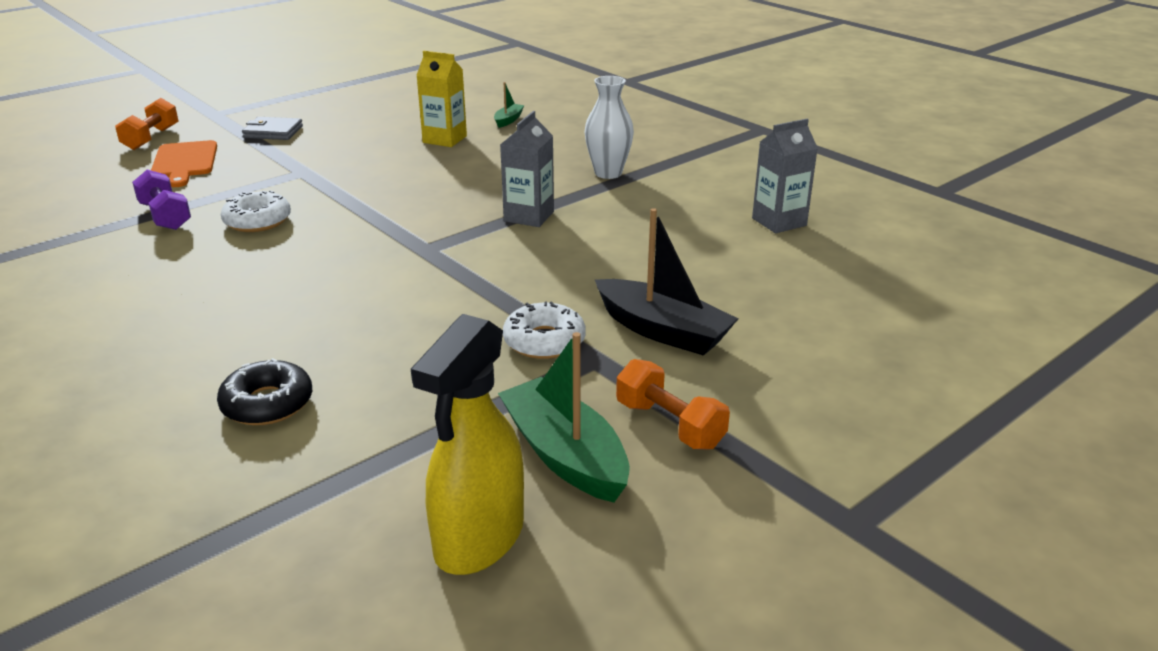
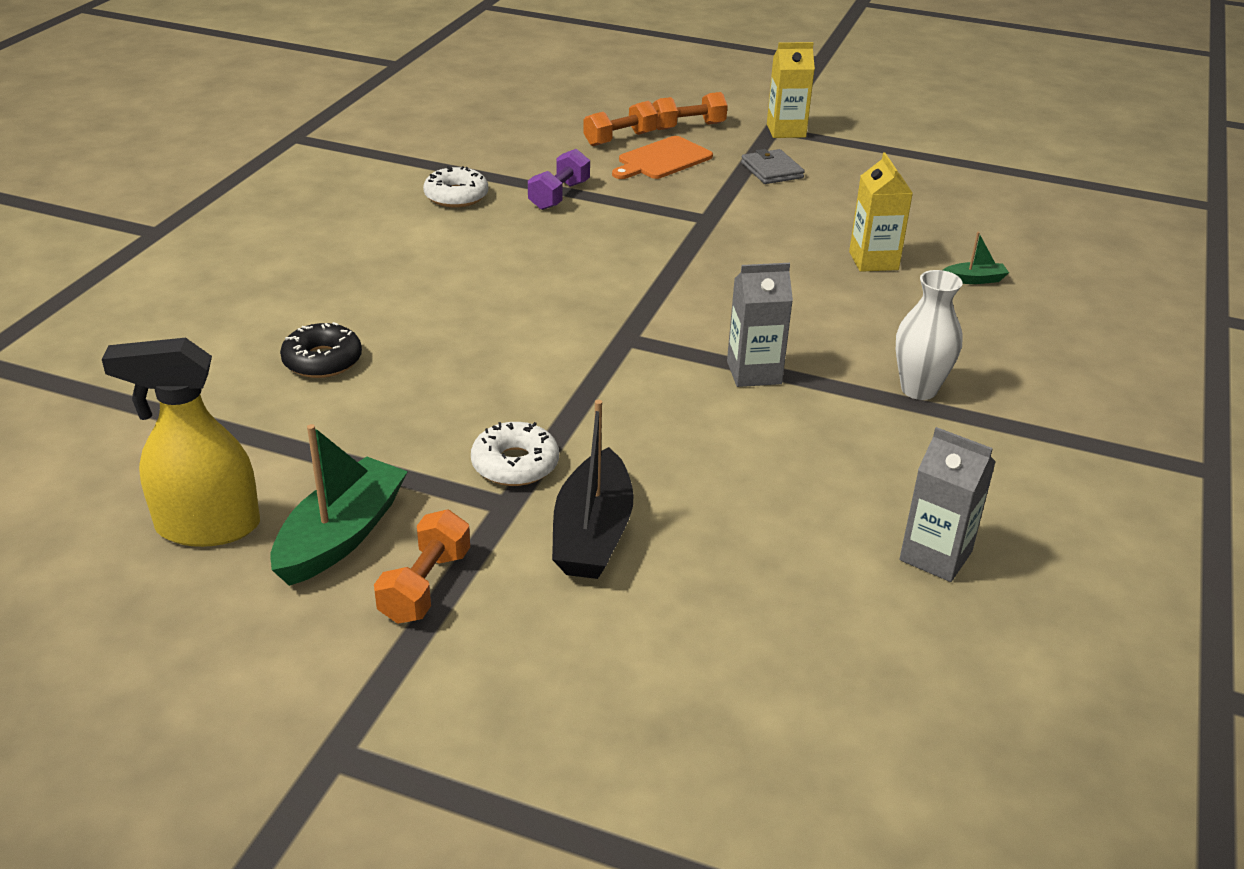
camera: 60 degrees right, 5 degrees up
(119, 167) = (620, 139): none -> orange dumbbell
(225, 111) = (786, 131): none -> yellow carton
(257, 221) = (593, 237): white donut -> white donut (456, 196)

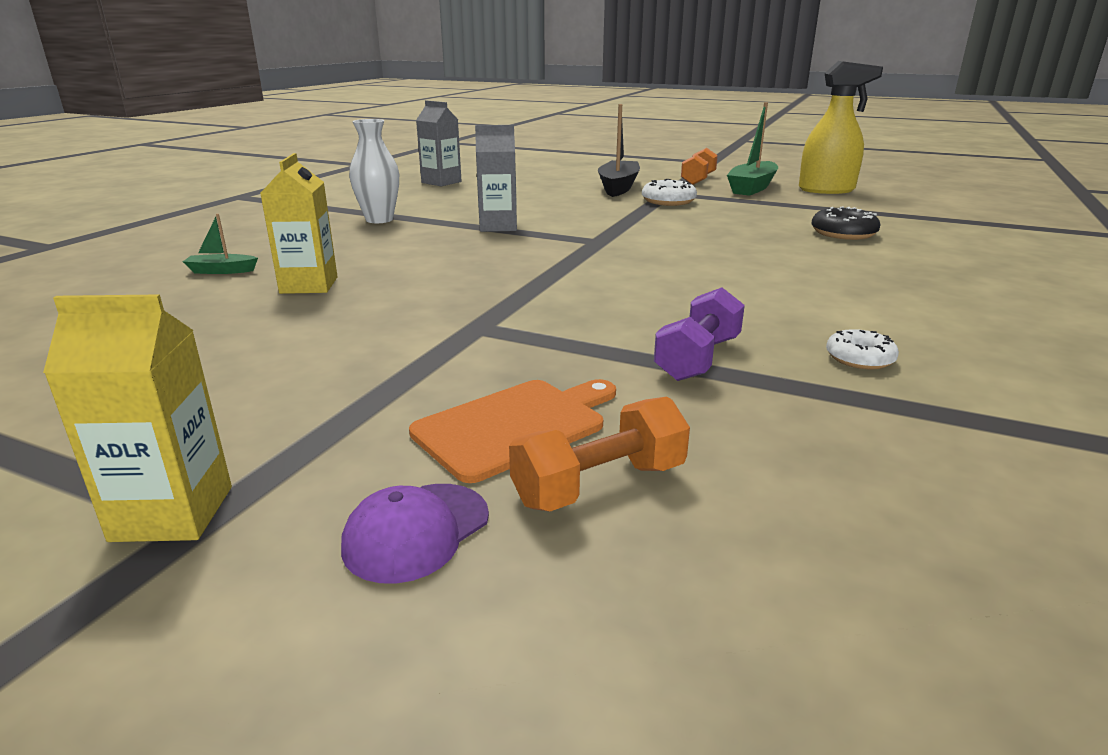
camera: 175 degrees left, 10 degrees down
(456, 196) = (859, 358): white donut -> white donut, size x0.66
(688, 126) = (416, 531): orange dumbbell -> purple cap
(772, 170) = (316, 401): grey wallet -> none

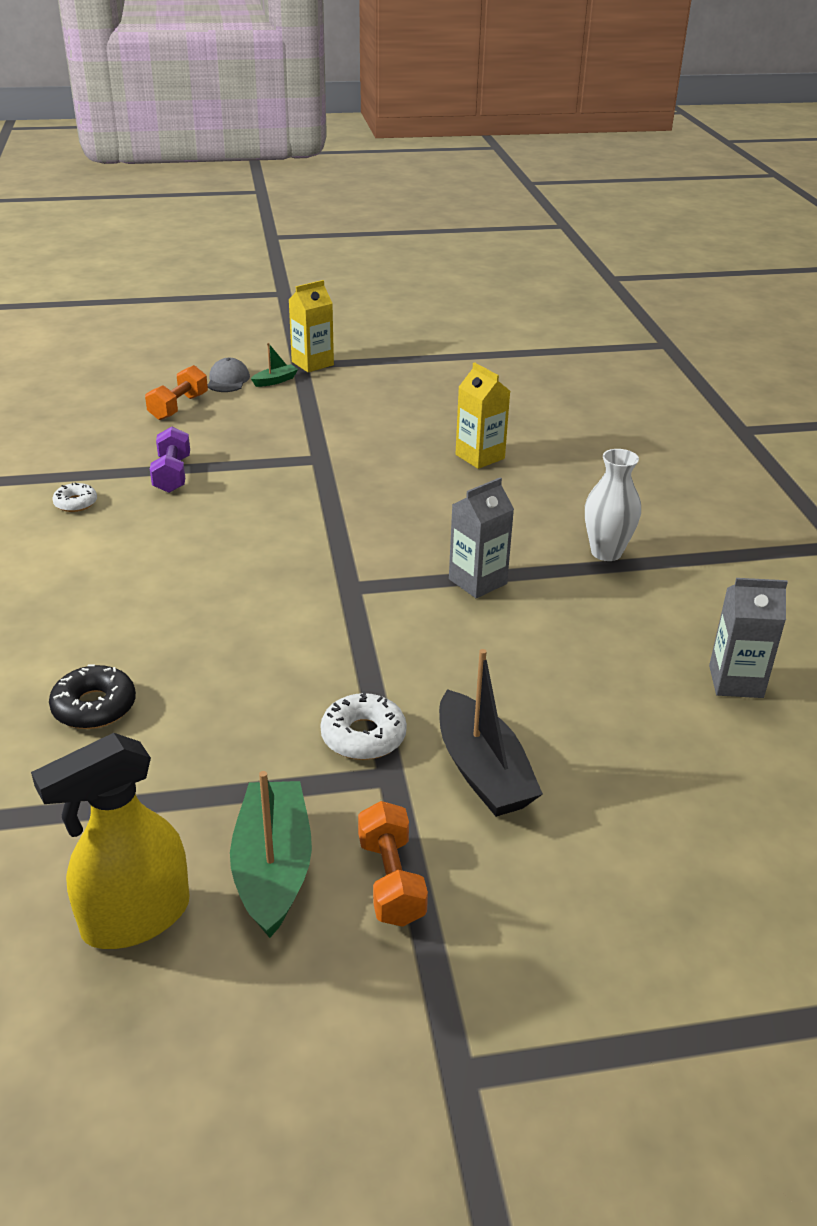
camera: 145 degrees right, 10 degrees up
(222, 271) = (564, 450): green boat -> green boat (275, 381)
(416, 531) = (228, 380): purple cap -> grey cap
(515, 426) = (233, 416): orange cutting board -> none

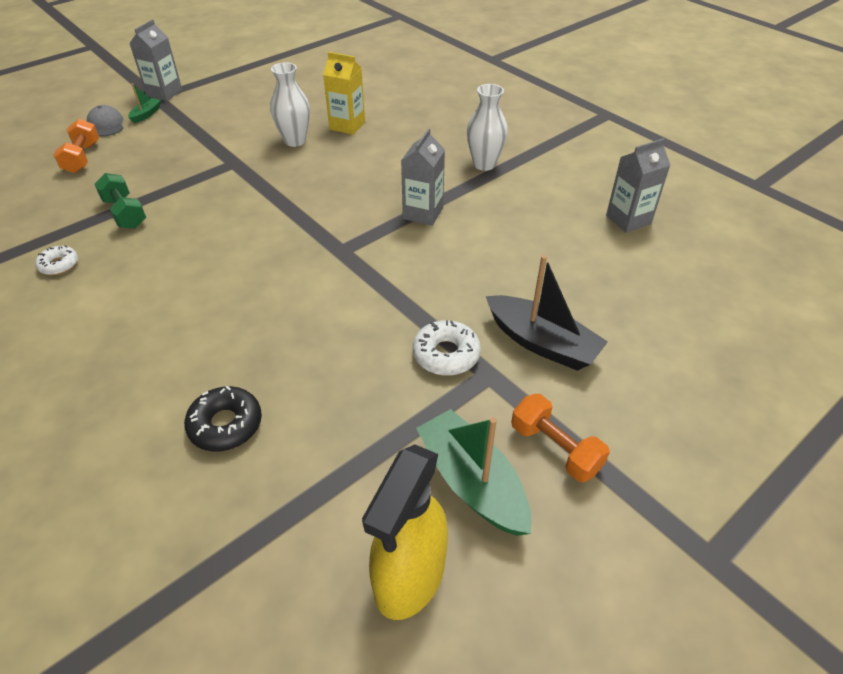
camera: 30 degrees left, 10 degrees up
(172, 475) = (125, 213): purple dumbbell -> green dumbbell
(312, 363) = (164, 93): yellow carton -> grey carton
(405, 455) = (295, 141): none -> white vase

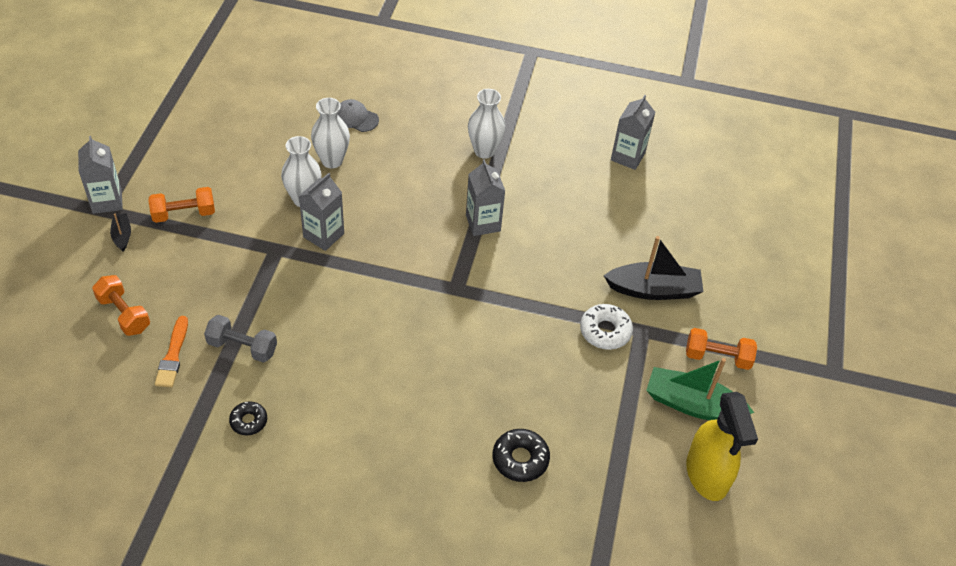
camera: 40 degrees left, 5 degrees up
(59, 265) = (248, 421): white donut -> black donut
(74, 196) = (173, 355): none -> orange brush
(106, 125) = (96, 266): grey cap -> grey cap (356, 118)
(125, 213) = (242, 347): green dumbbell -> grey dumbbell
(146, 114) = (122, 235): green boat -> black boat
(201, 118) = (184, 214): none -> orange dumbbell
(280, 168) = (323, 235): none -> grey carton
(347, 126) = (332, 160): yellow carton -> white vase

